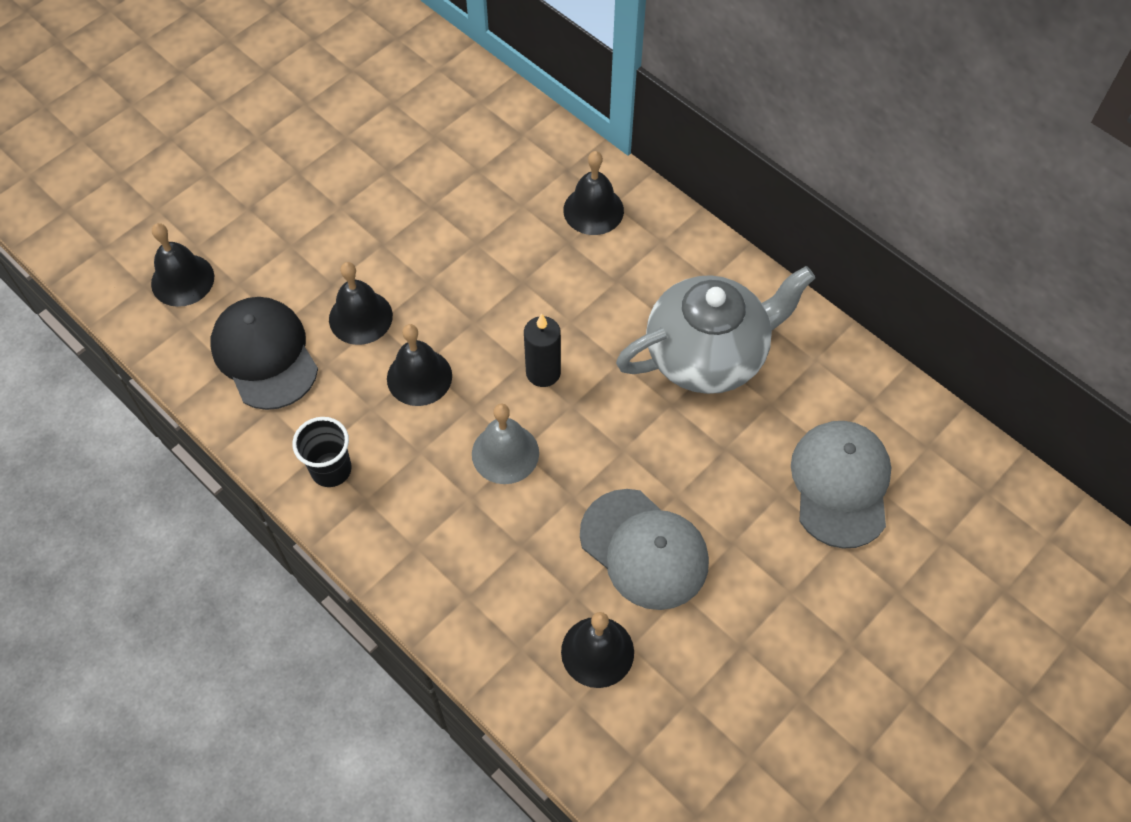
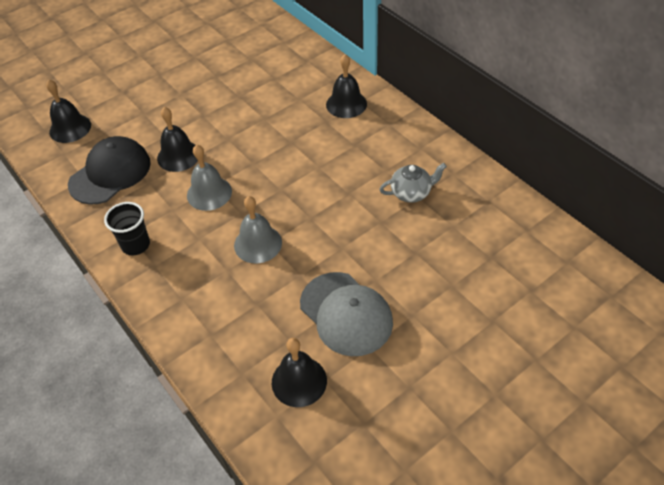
camera: 10 degrees right, 10 degrees down
(265, 355) = (110, 173): black cap -> black cap turned 60 degrees clockwise
(419, 377) = (209, 193): black bell -> grey bell
(543, 372) = (294, 196): black candle -> none
(707, 355) = (411, 193): grey teapot -> grey teapot, size x0.47
(840, 484) = (499, 282): grey cap -> none

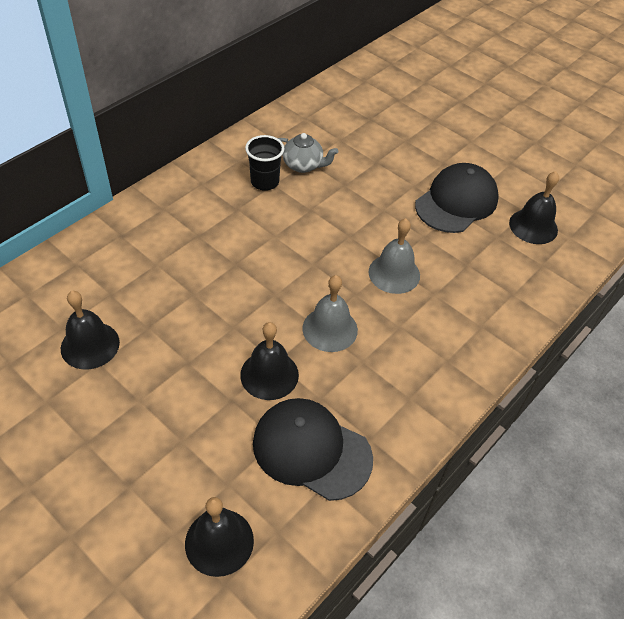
camera: 105 degrees left, 0 degrees up
(136, 245) = (424, 386): black cup -> black cup (265, 182)
(346, 104) = (167, 220): black bell -> black bell (90, 345)
(346, 314) = (456, 202): grey cap -> black cap
(411, 193) = (303, 165): grey teapot -> grey teapot turned 135 degrees clockwise

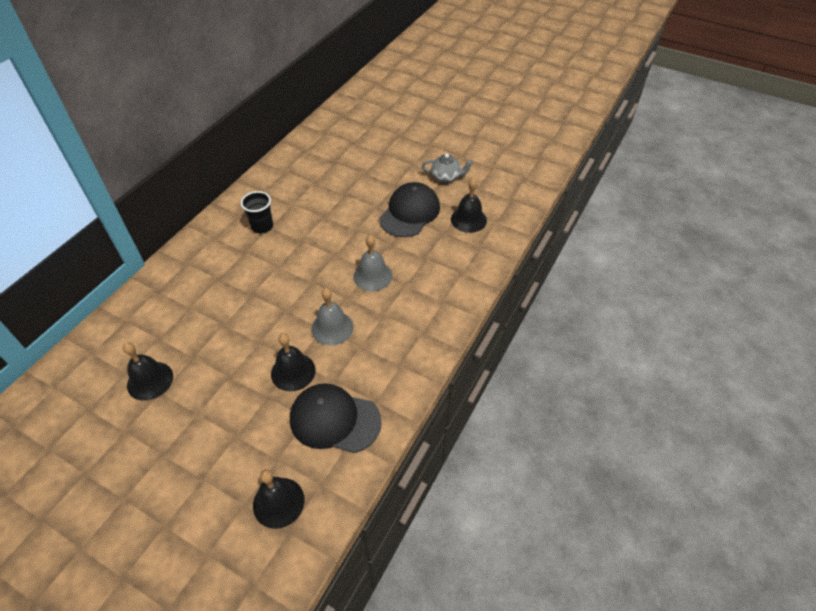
camera: 10 degrees left, 0 degrees up
(303, 165) = (289, 208): grey teapot -> grey teapot (446, 177)

